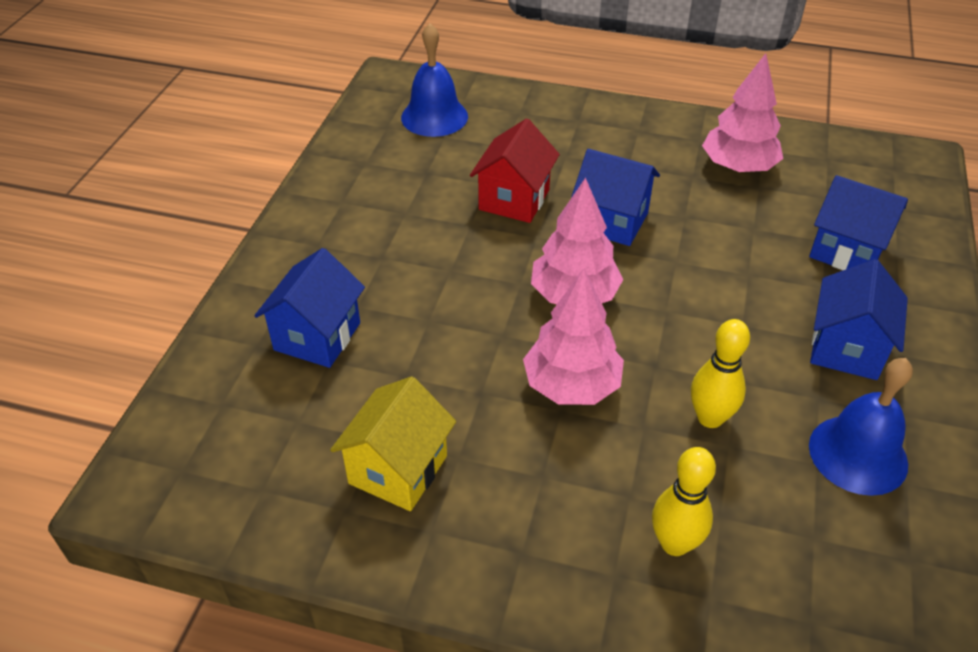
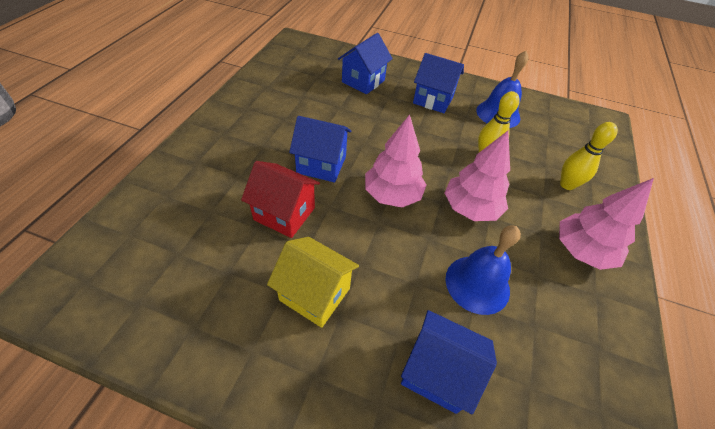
camera: 90 degrees left, 5 degrees up
(398, 469) = (557, 311): yellow house -> yellow house (315, 294)
(434, 117) = (141, 259): blue bell -> blue bell (477, 284)
(611, 221) = (321, 164): blue house -> blue house turned 75 degrees clockwise
(738, 167) = (281, 99): pink tree -> pink tree (581, 251)

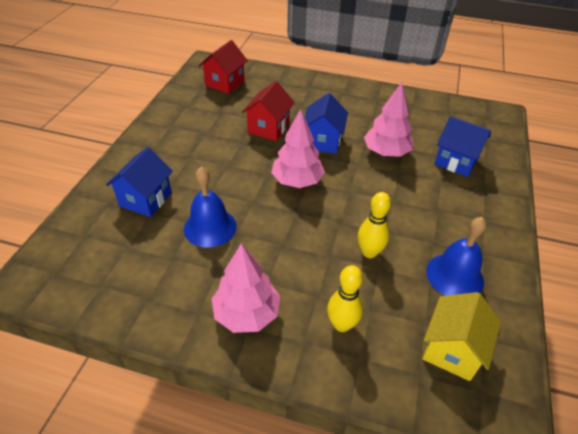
camera: 90 degrees right, 5 degrees down
(141, 265) = (225, 83): none -> red house
(315, 294) = (204, 145): yellow house -> yellow house (452, 350)
(433, 100) = (452, 215): blue house -> none
(470, 208) = (290, 231): pink tree -> pink tree (386, 152)

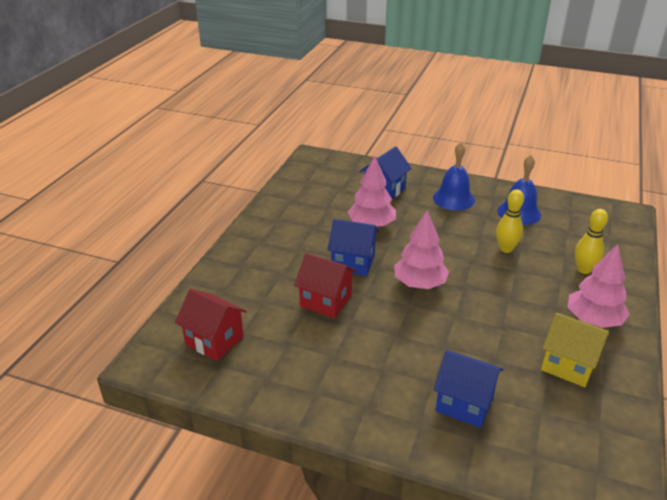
camera: 85 degrees left, 10 degrees down
(210, 227) = (498, 346): blue bell -> blue bell (453, 199)
(452, 350) = (585, 224): yellow house -> yellow house (568, 365)

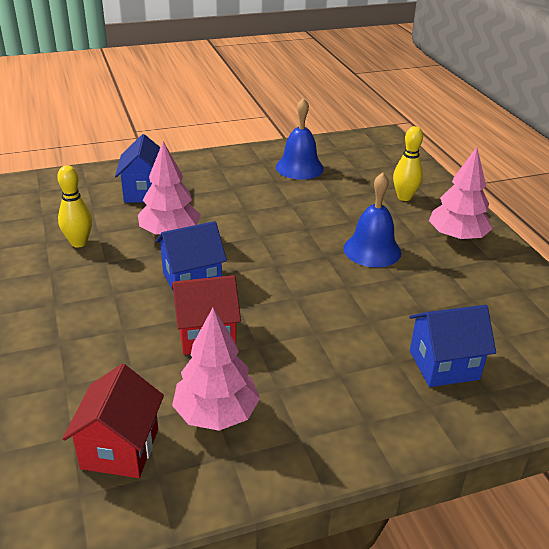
camera: 40 degrees left, 0 degrees up
(214, 340) = (120, 448): red house -> red house turned 75 degrees counterclockwise
(419, 284) = (282, 271): pink tree -> pink tree (216, 414)
(453, 199) = (226, 176): blue bell -> blue bell (372, 250)
(506, 249) = (324, 205): yellow bowling pin -> yellow bowling pin (79, 243)
(568, 365) = (481, 285): yellow house -> none

